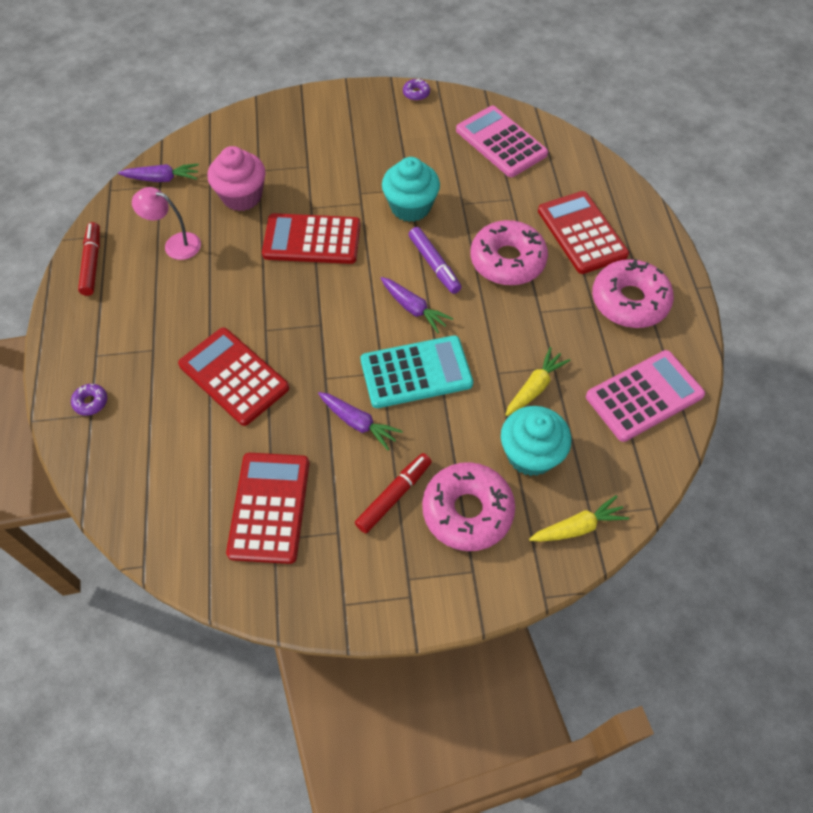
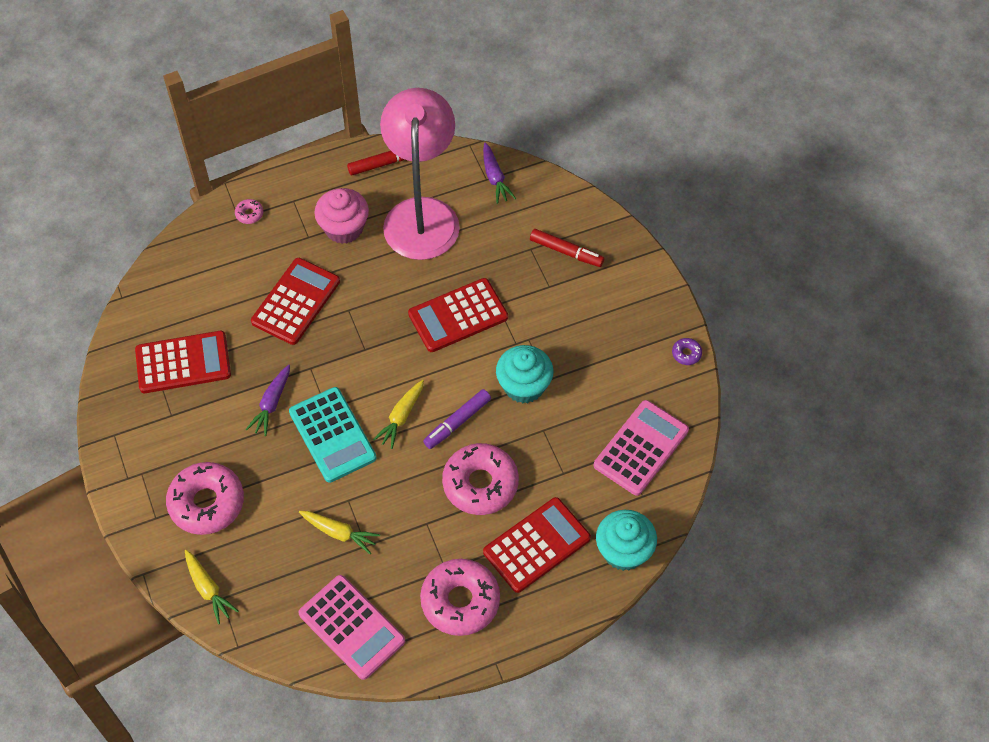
camera: 75 degrees right, 0 degrees up
(91, 402) = (249, 214): purple donut -> pink donut
(175, 244) = (422, 214): pink lamp -> pink lamp, size x2.31
(242, 196) = (493, 245): pink cupcake -> pink cupcake (344, 228)
(312, 240) = (458, 316): red calculator -> red calculator turned 105 degrees counterclockwise
(394, 496) = (210, 446): red marker -> red marker (566, 252)
(413, 309) = (401, 417): purple carrot -> yellow carrot
(530, 454) = (270, 541): turquoise cupcake -> turquoise cupcake (624, 551)

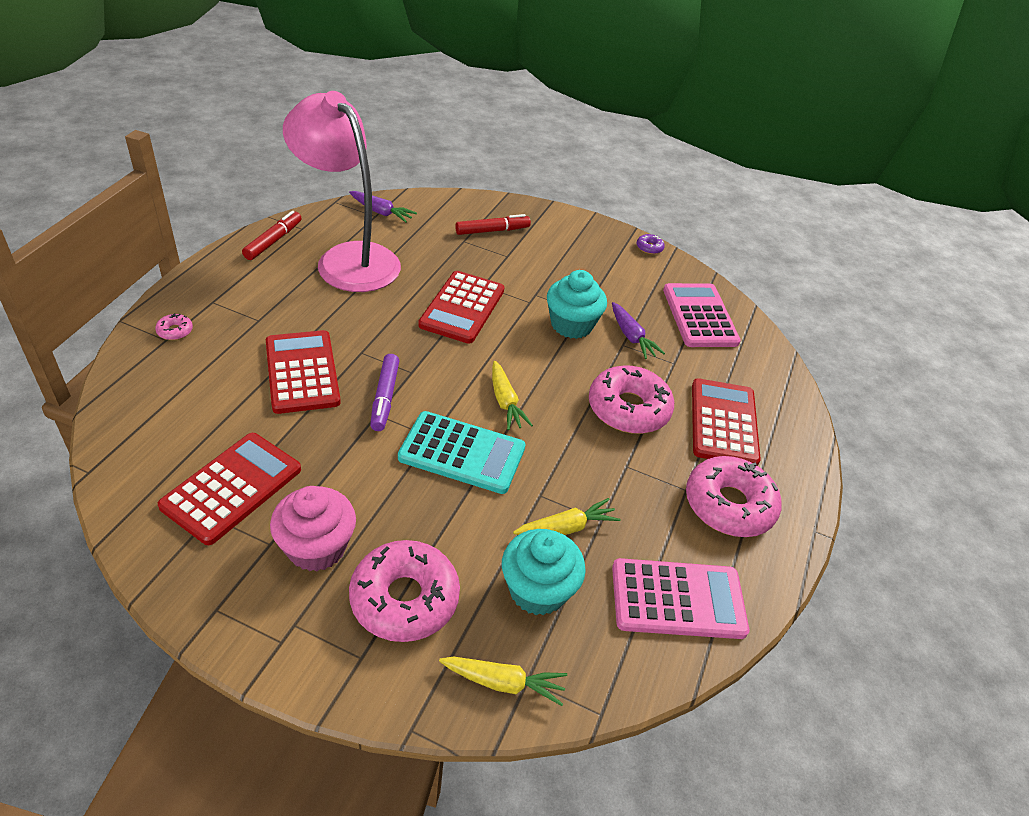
camera: 50 degrees left, 15 degrees down
(271, 404) = (372, 465): purple carrot -> purple carrot (631, 337)
(344, 228) = (287, 298): pink cupcake -> pink cupcake (316, 547)
(457, 422) = (555, 378): purple marker -> purple marker (385, 397)
(624, 551) = (780, 385): turquoise cupcake -> turquoise cupcake (538, 590)

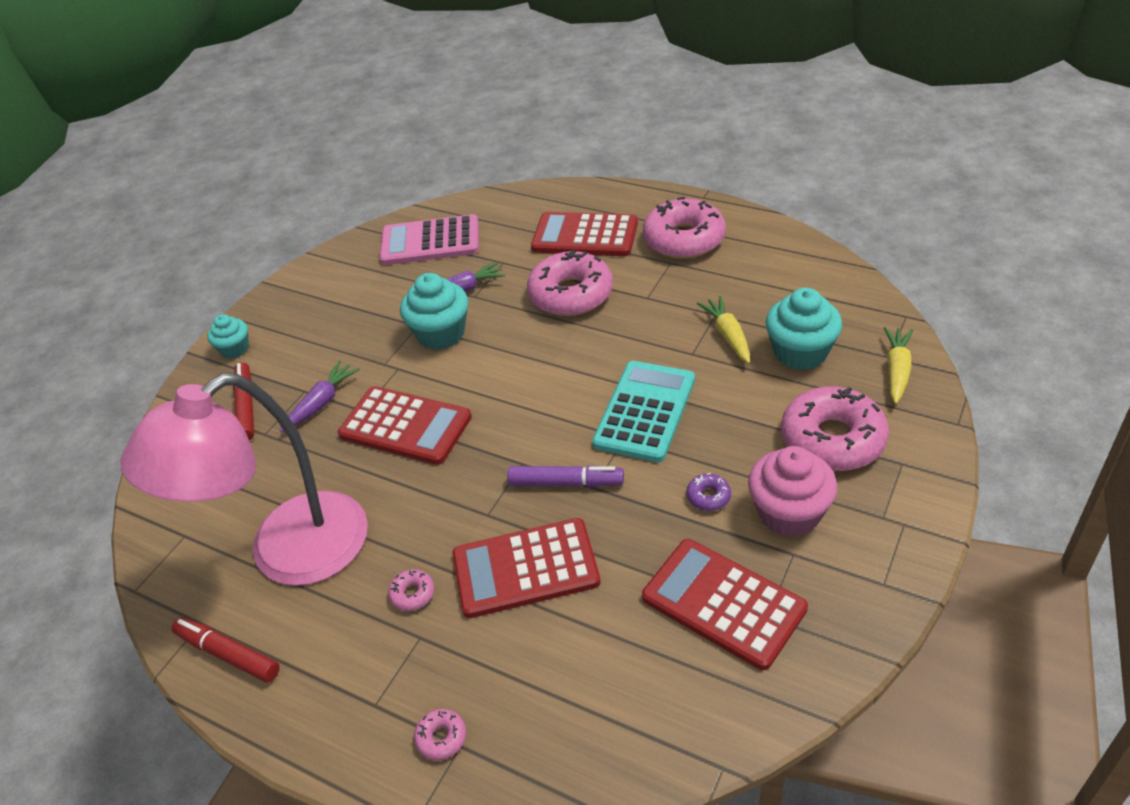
camera: 75 degrees left, 0 degrees up
(296, 315) = (412, 594): none -> pink donut
(381, 212) = (177, 529): purple carrot -> purple carrot (322, 402)
(505, 402) = (567, 382): yellow carrot -> none
(555, 221) = (235, 349): none -> turquoise cupcake
(649, 248) = (305, 272): purple donut -> purple donut (708, 496)
(678, 599) = (789, 272): pink calculator -> none

